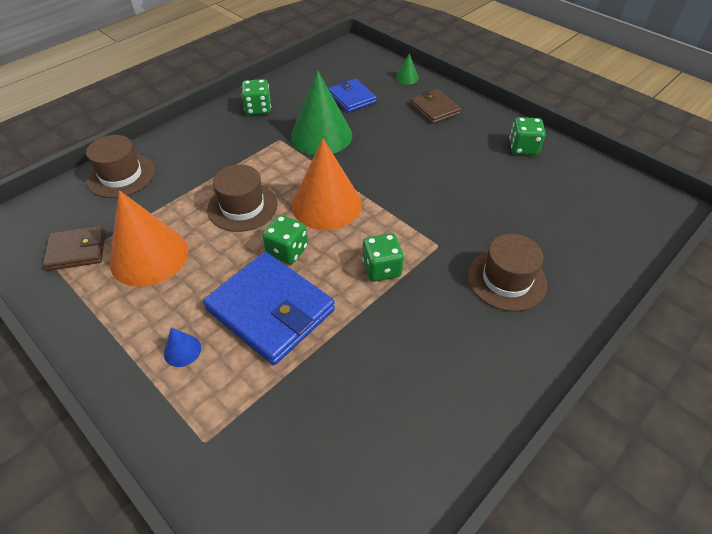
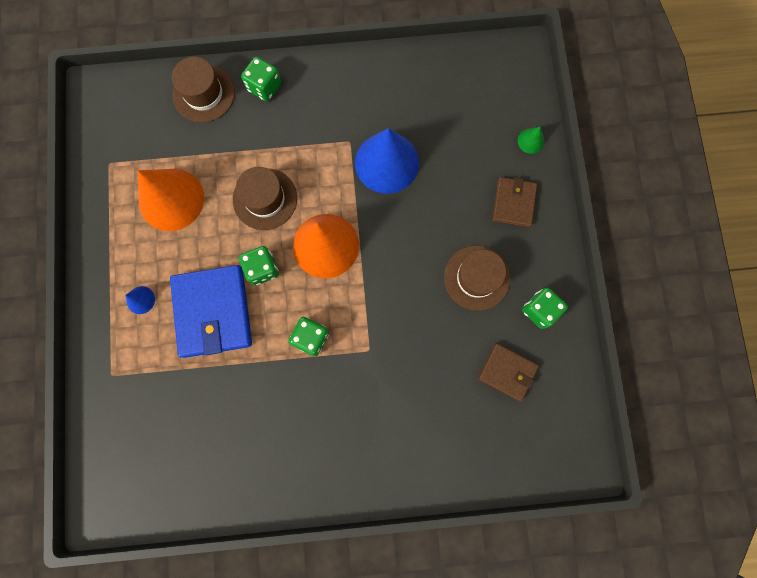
camera: 40 degrees right, 30 degrees up
(77, 250) = (130, 156): brown wallet -> brown wallet (507, 372)
(258, 109) = (363, 86): green dice -> green dice (264, 87)
(321, 135) = (386, 162): green cone -> blue cone
(352, 98) = (455, 132): blue wallet -> none
(506, 279) = (386, 418): brown hat -> brown hat (476, 278)

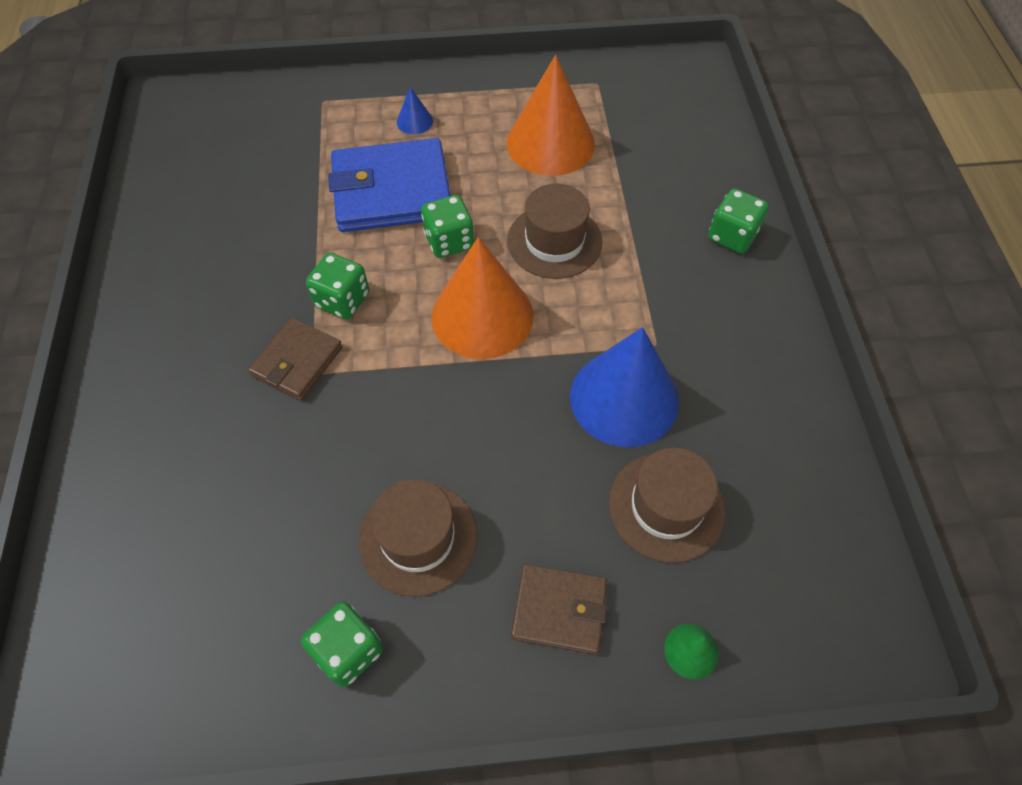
camera: 90 degrees right, 20 degrees down
(203, 94) = (709, 169): brown hat -> brown hat (666, 506)
(507, 372) = (243, 585): brown wallet -> brown wallet (297, 361)

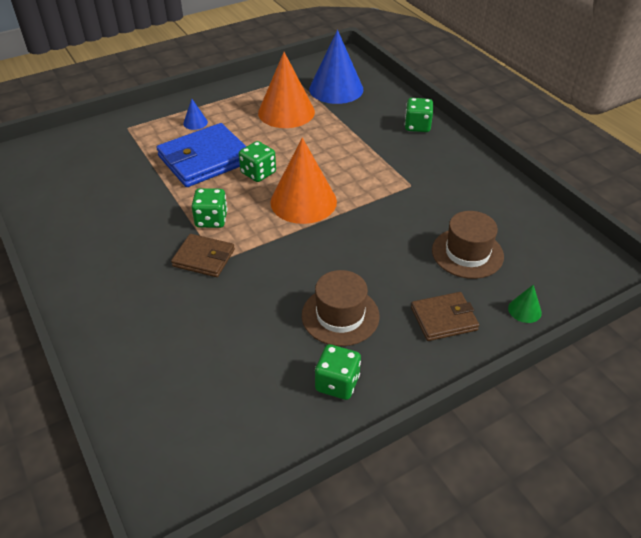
camera: 25 degrees left, 15 degrees down
(297, 361) = (204, 258): brown wallet -> brown wallet turned 75 degrees counterclockwise
(554, 241) = (321, 155): brown hat -> none
(624, 398) = (411, 213): blue cone -> blue cone (336, 89)

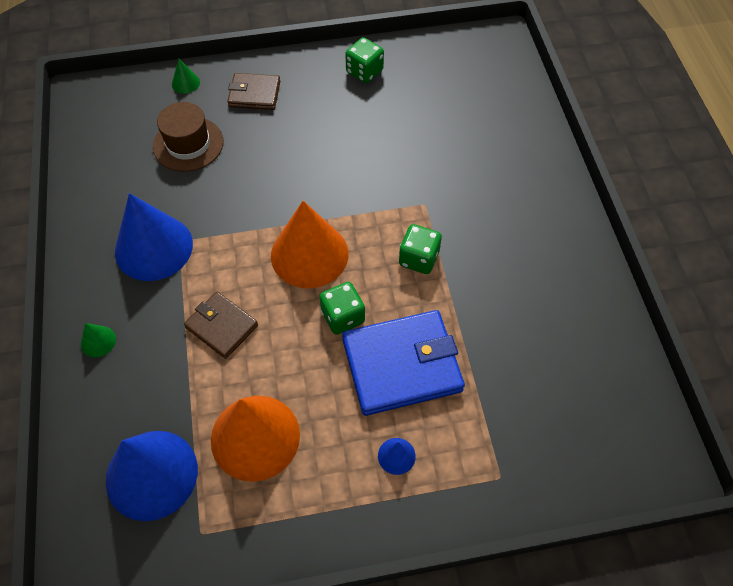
camera: 160 degrees left, 15 degrees up
(204, 258) = (438, 211): brown wallet -> brown wallet (222, 326)
(340, 315) = (336, 119): brown hat -> none
(417, 126) = (98, 341): green dice -> green cone
(427, 177) = (154, 247): none -> blue cone

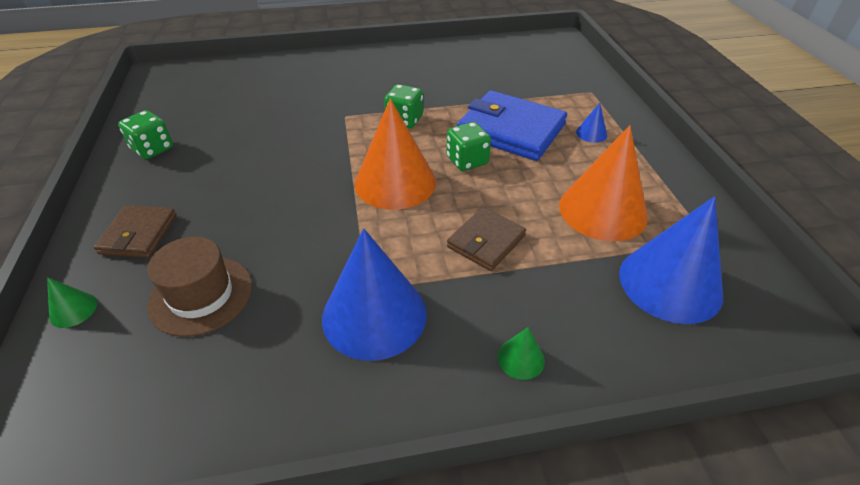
camera: 90 degrees left, 15 degrees down
(402, 365) = (511, 130): blue wallet -> blue wallet turned 45 degrees counterclockwise

